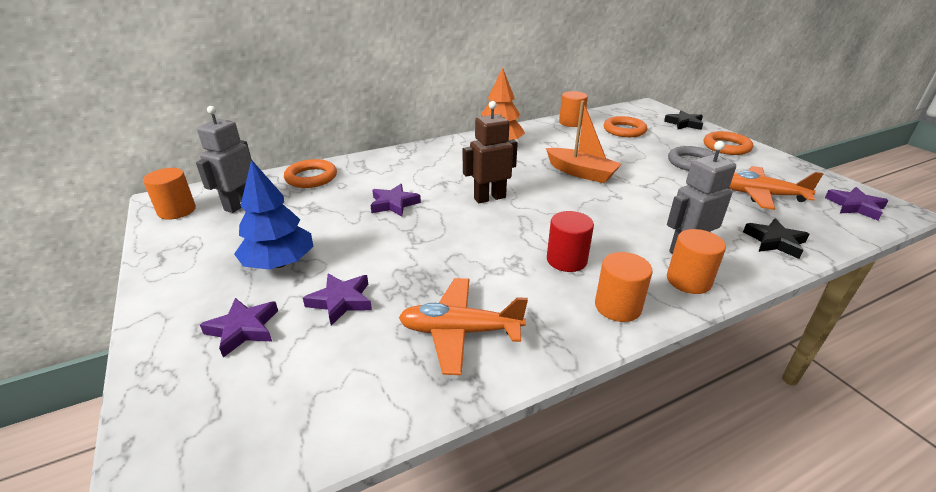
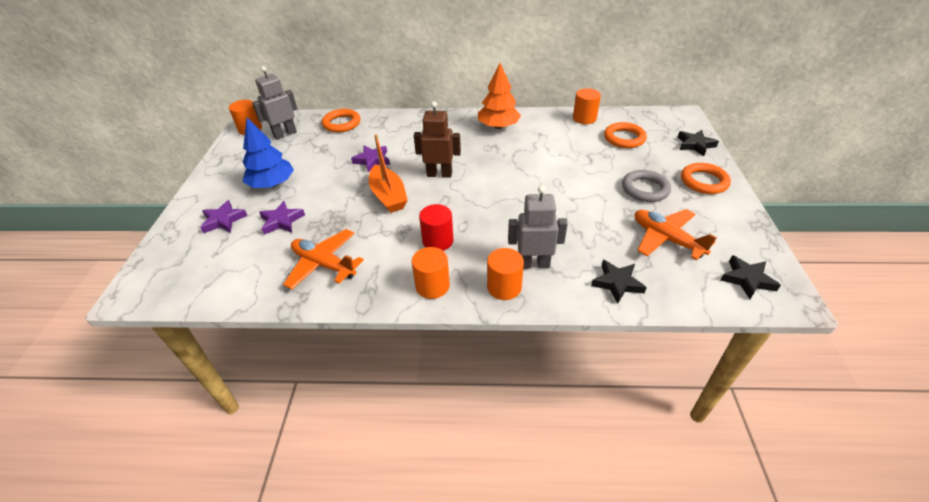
camera: 30 degrees right, 10 degrees up
(581, 173) = (533, 172): orange boat -> orange boat (388, 196)
(855, 206) = (747, 279): purple star -> black star

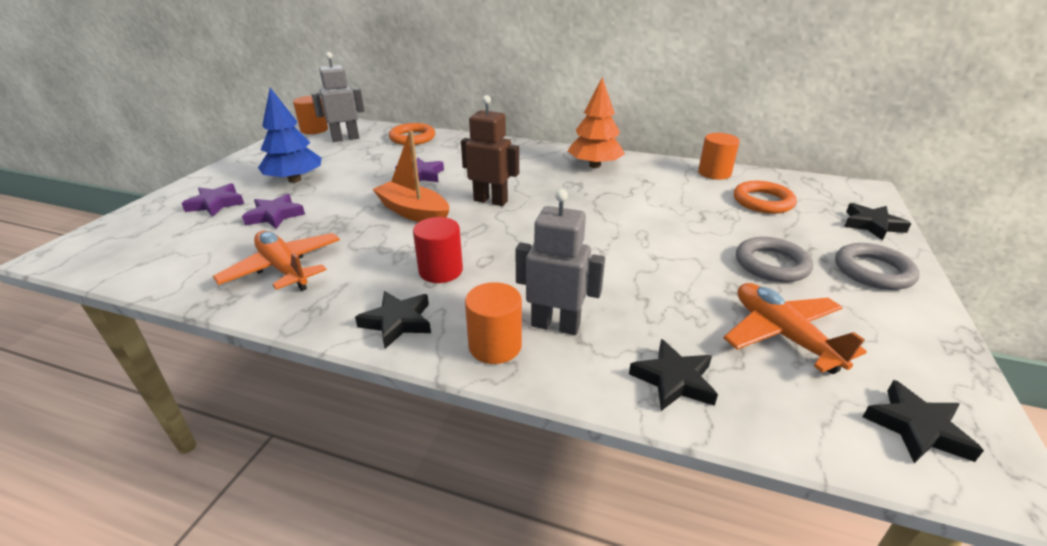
camera: 15 degrees right, 10 degrees down
(388, 196) = (413, 212): orange boat -> orange boat turned 135 degrees clockwise
(432, 286) = (397, 322): orange cylinder -> black star
(704, 181) = (873, 271): orange ring -> grey ring

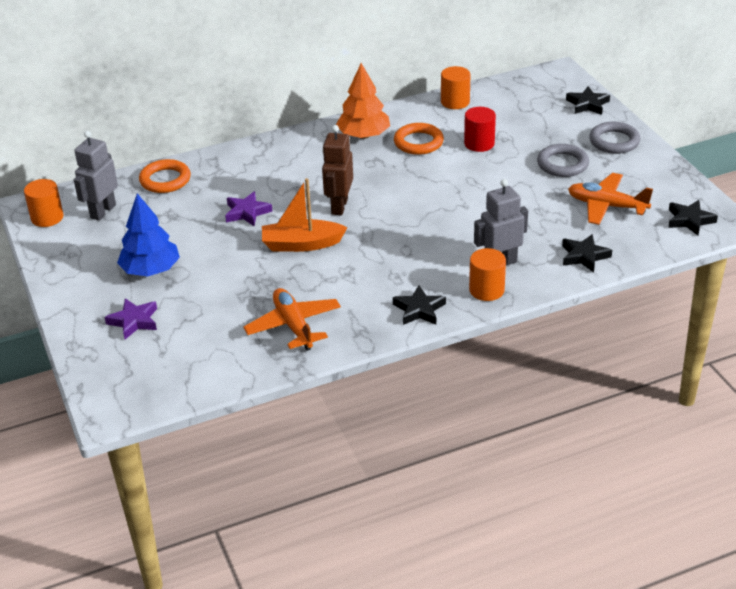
camera: 40 degrees left, 5 degrees up
(275, 215) = (204, 302): purple star -> none
(284, 268) = (293, 326): orange plane -> orange plane turned 60 degrees clockwise
(440, 271) = (392, 271): red cylinder -> red cylinder (479, 144)
(491, 201) = (339, 206): brown robot -> brown robot turned 60 degrees counterclockwise
(763, 201) = (512, 115): orange ring -> orange ring (418, 142)

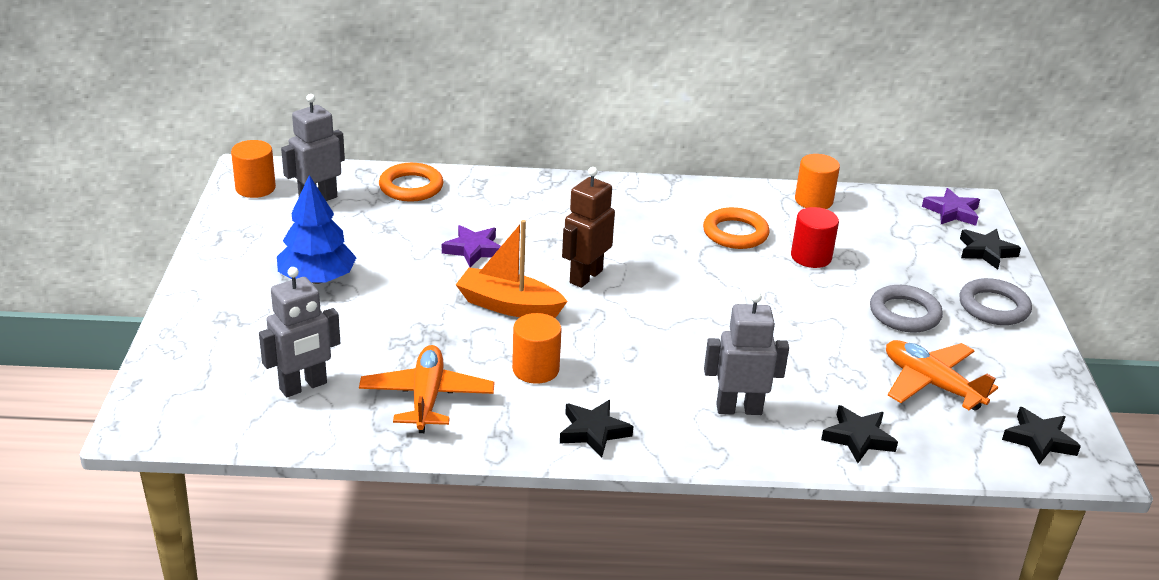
camera: 20 degrees right, 5 degrees down
(134, 321) = (253, 329): purple star -> purple star (952, 212)
(203, 348) = (303, 386): none -> grey robot
(363, 135) = (674, 206): orange tree -> none
(486, 290) = (697, 437): orange cylinder -> orange cylinder (535, 369)

